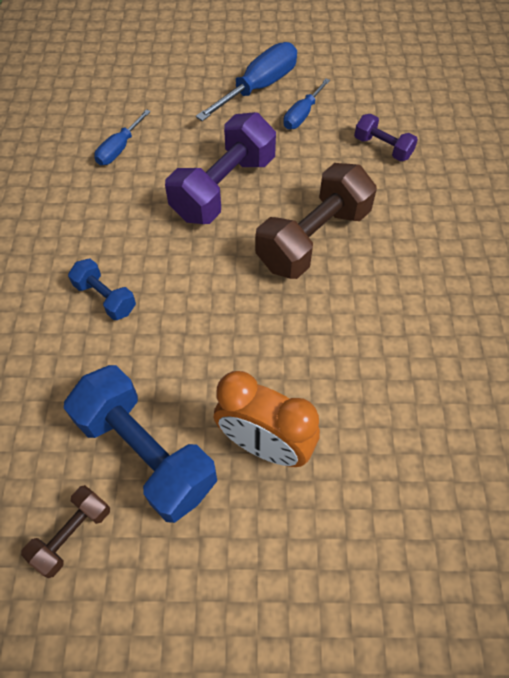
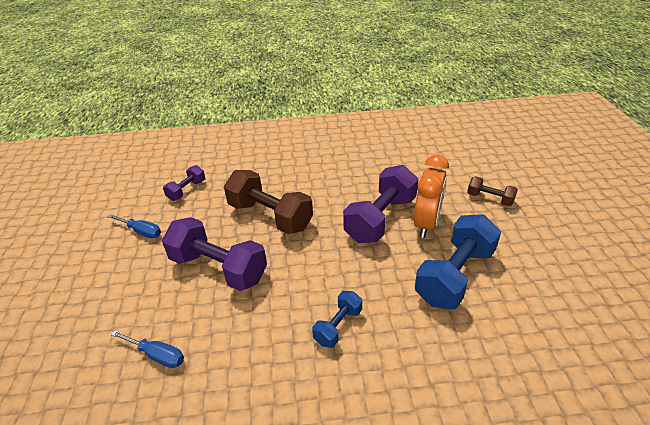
camera: 95 degrees left, 20 degrees down
(72, 534) = (524, 302): brown dumbbell -> brown dumbbell (489, 199)
(259, 87) = (97, 261): blue screwdriver -> none
(287, 379) = (380, 219): none -> purple dumbbell

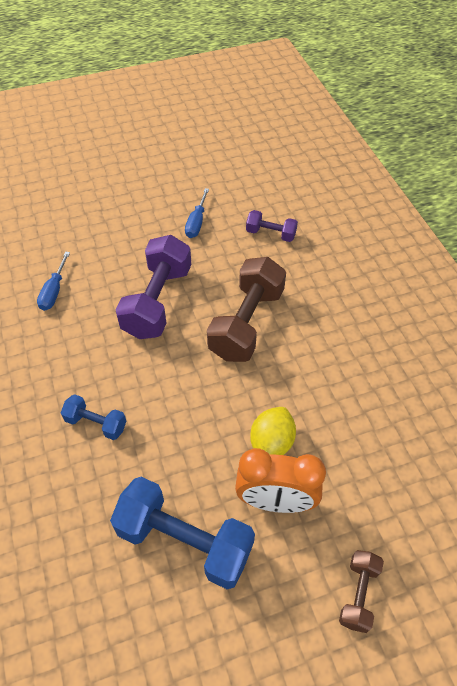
camera: 75 degrees right, 15 degrees up
(380, 219) = (271, 443): purple dumbbell -> yellow lemon

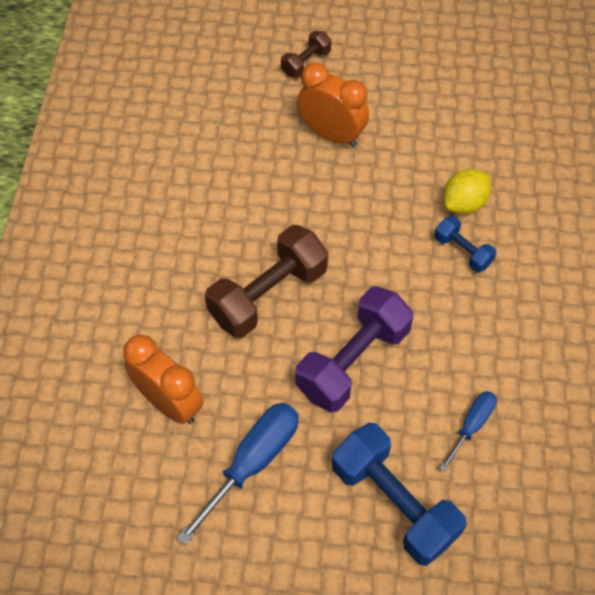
camera: 155 degrees left, 5 degrees up
(184, 541) = (417, 136): blue dumbbell -> blue dumbbell (394, 502)
(196, 223) = (252, 462): blue screwdriver -> blue screwdriver, size x1.72
(270, 234) = (169, 403): purple dumbbell -> orange clock
(271, 443) = (310, 176): yellow lemon -> yellow lemon (464, 203)

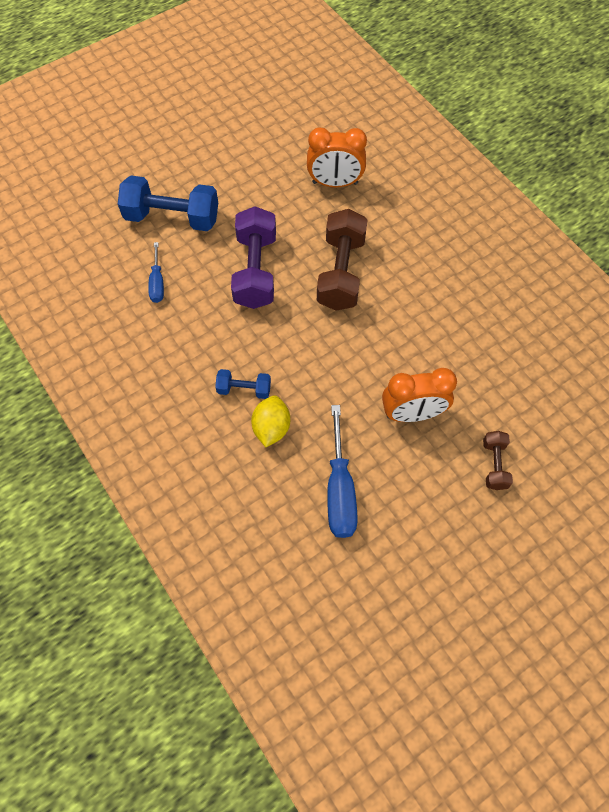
camera: 140 degrees right, 5 degrees up
(252, 462) = (263, 186): blue screwdriver -> blue screwdriver (340, 490)

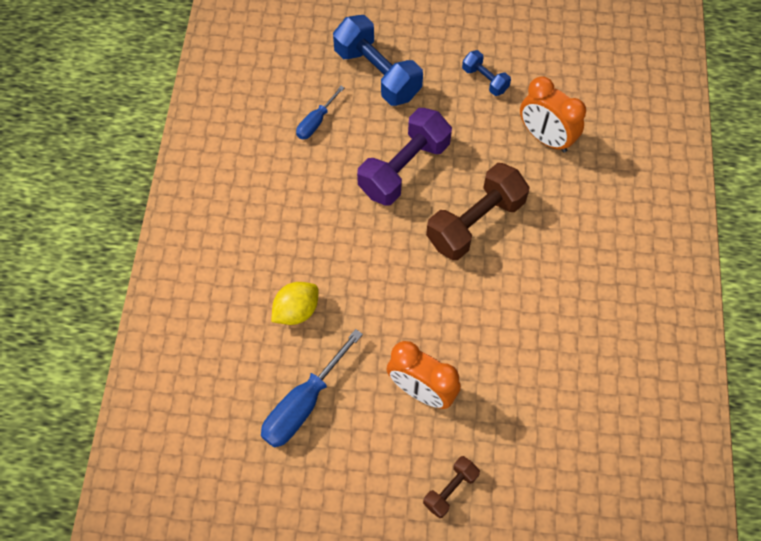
camera: 40 degrees right, 0 degrees up
(244, 389) = (304, 262): blue dumbbell -> blue dumbbell (485, 80)

